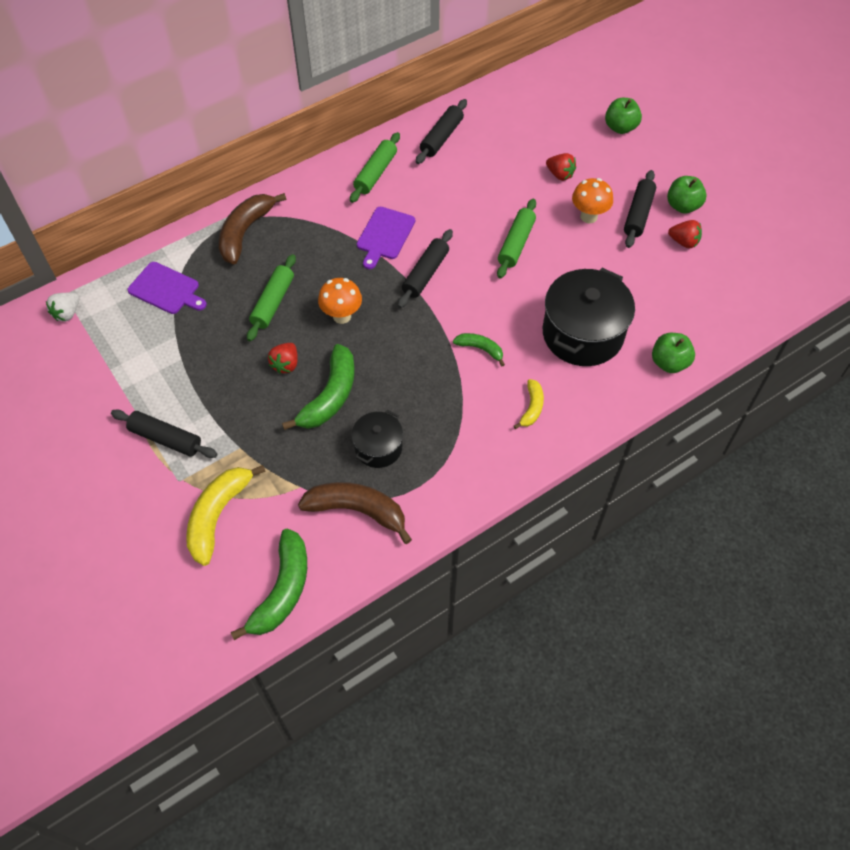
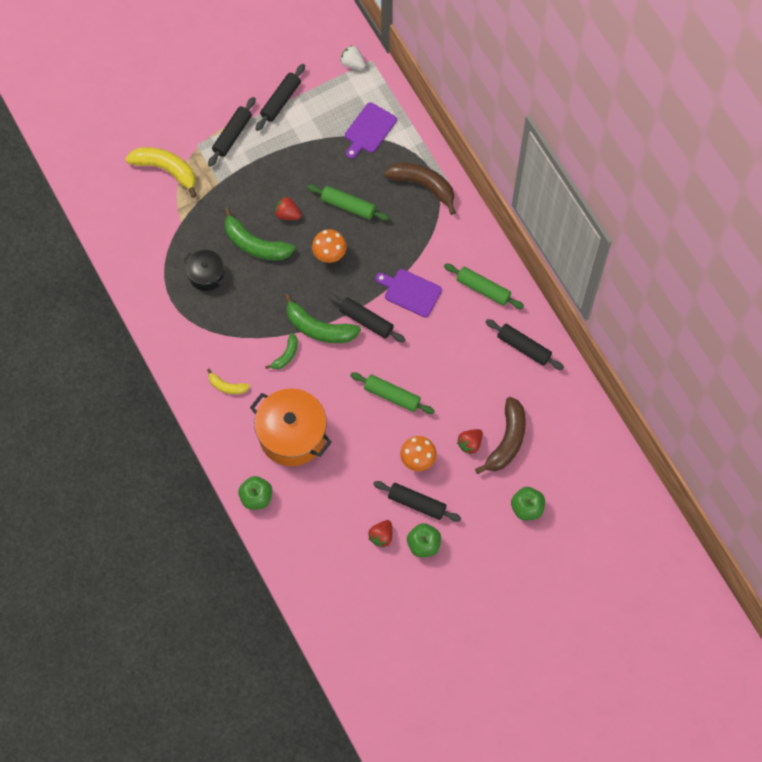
camera: 95 degrees right, 10 degrees up
(116, 387) = (281, 101): none -> black rolling pin
(282, 590) = (105, 209): green banana -> green banana (319, 328)
(357, 511) = (157, 258): brown banana -> brown banana (507, 440)
(582, 334) = (292, 435): black pot -> orange pot

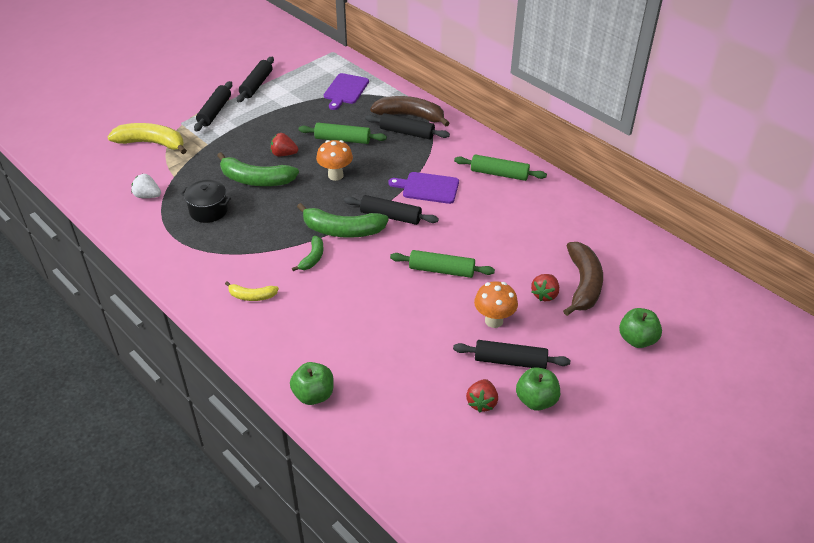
camera: 15 degrees left, 25 degrees down
(292, 435) = (340, 325): orange pot -> none
(352, 63) = (316, 55): white strawberry -> white strawberry (147, 196)
(523, 347) = (561, 208): black rolling pin -> black rolling pin (407, 133)

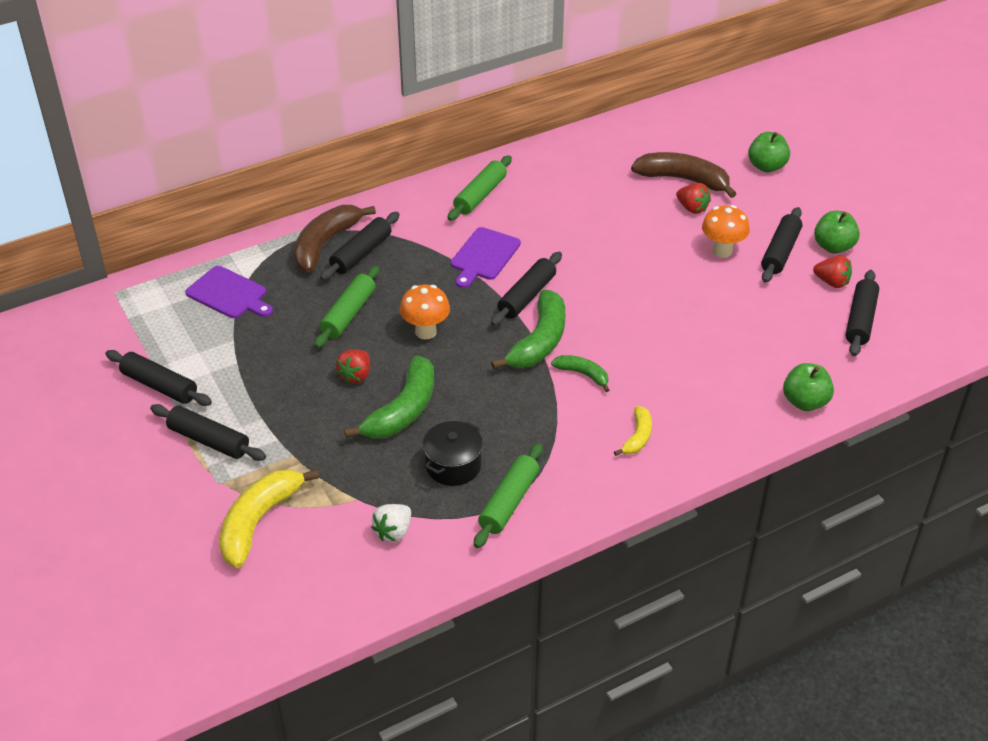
camera: 75 degrees left, 0 degrees up
(435, 428) = (860, 320): none -> black rolling pin
(441, 270) = (635, 273): green rolling pin -> green rolling pin (509, 502)

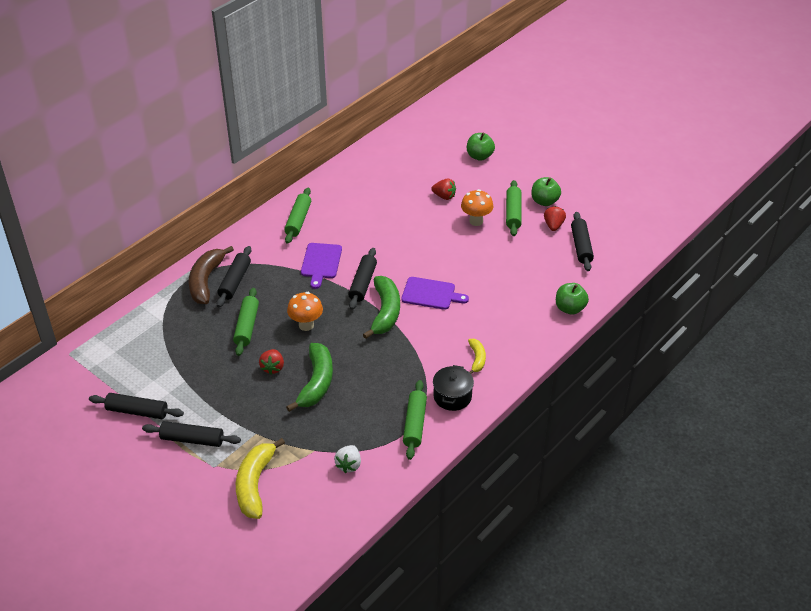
camera: 20 degrees left, 0 degrees up
(229, 294) = (154, 333): purple cutting board -> purple cutting board (431, 294)
(453, 465) = (367, 410): black pot -> black pot (452, 396)
(583, 374) = (424, 327): green banana -> none
(683, 180) = (430, 178): brown banana -> none
(780, 252) = (513, 213): black rolling pin -> green rolling pin
(832, 282) = (553, 225): red strawberry -> red strawberry turned 90 degrees counterclockwise

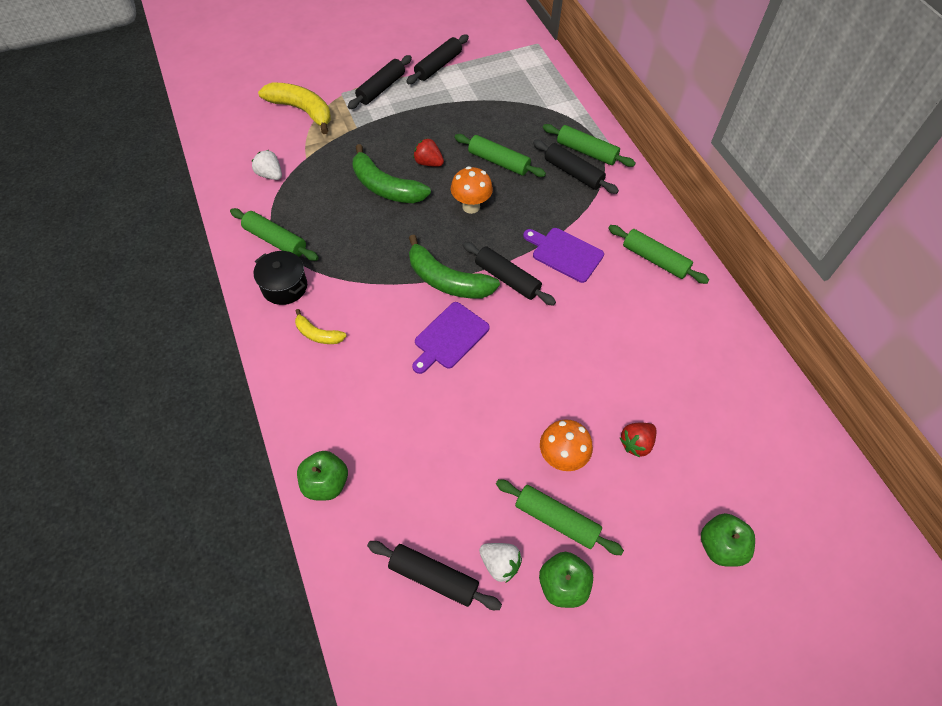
camera: 115 degrees right, 15 degrees up
(206, 281) = (586, 152): brown banana -> green rolling pin
(553, 225) = (500, 564): red strawberry -> white strawberry

